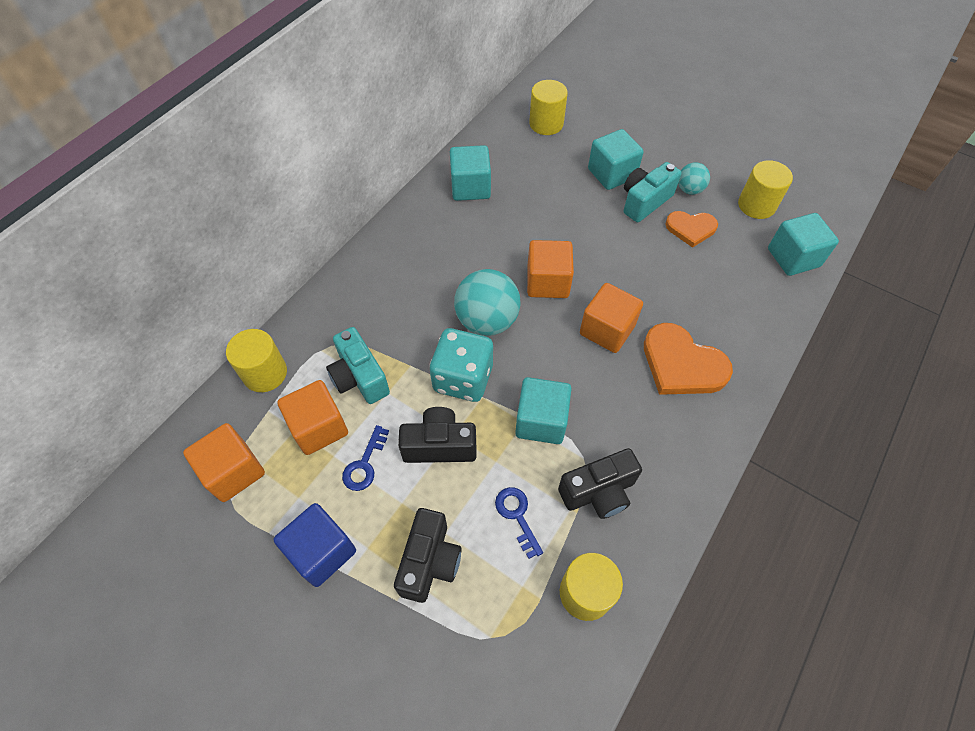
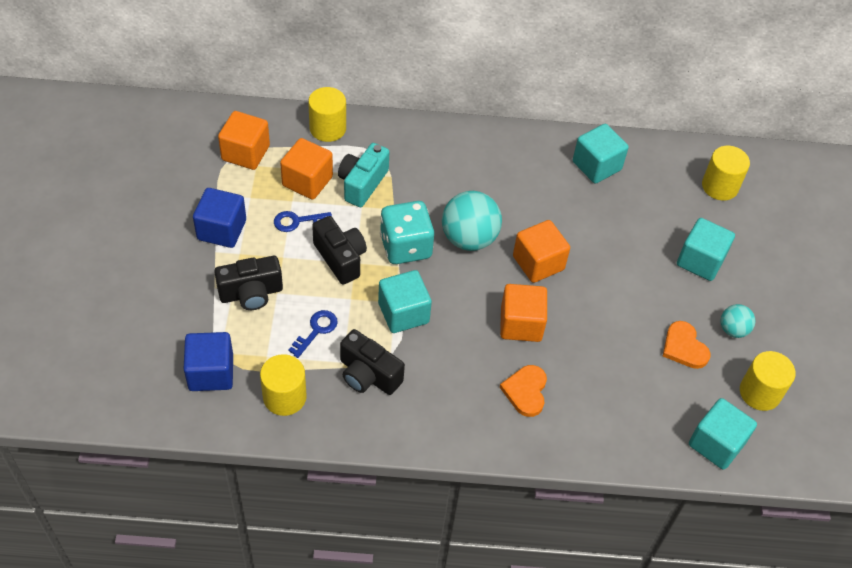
camera: 55 degrees right, 5 degrees down
(512, 663) = (211, 373): none -> blue cube
(644, 201) = (687, 299): turquoise camera -> none
(682, 364) = (525, 391): orange heart -> orange heart, size x0.63

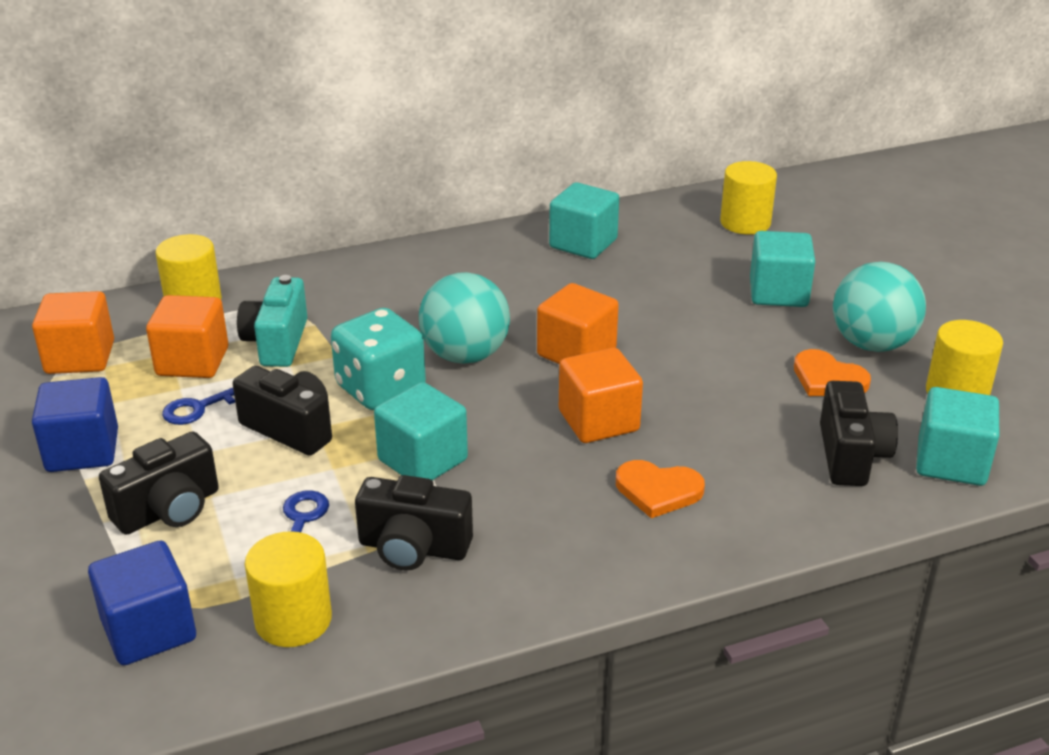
camera: 20 degrees left, 20 degrees down
(525, 391) = (658, 490): orange heart -> orange heart turned 60 degrees counterclockwise
(657, 413) = (851, 455): none -> black camera
(733, 330) = (872, 344): turquoise ball -> turquoise ball, size x1.84

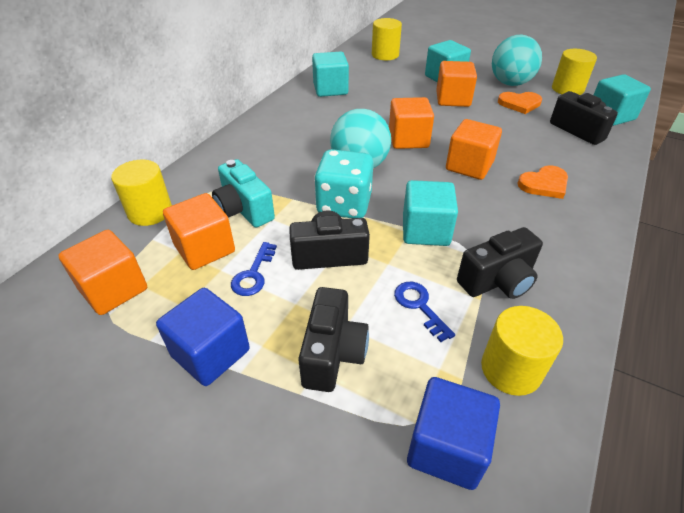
camera: 40 degrees left, 10 degrees up
(733, 328) = (453, 99): none -> orange cube

